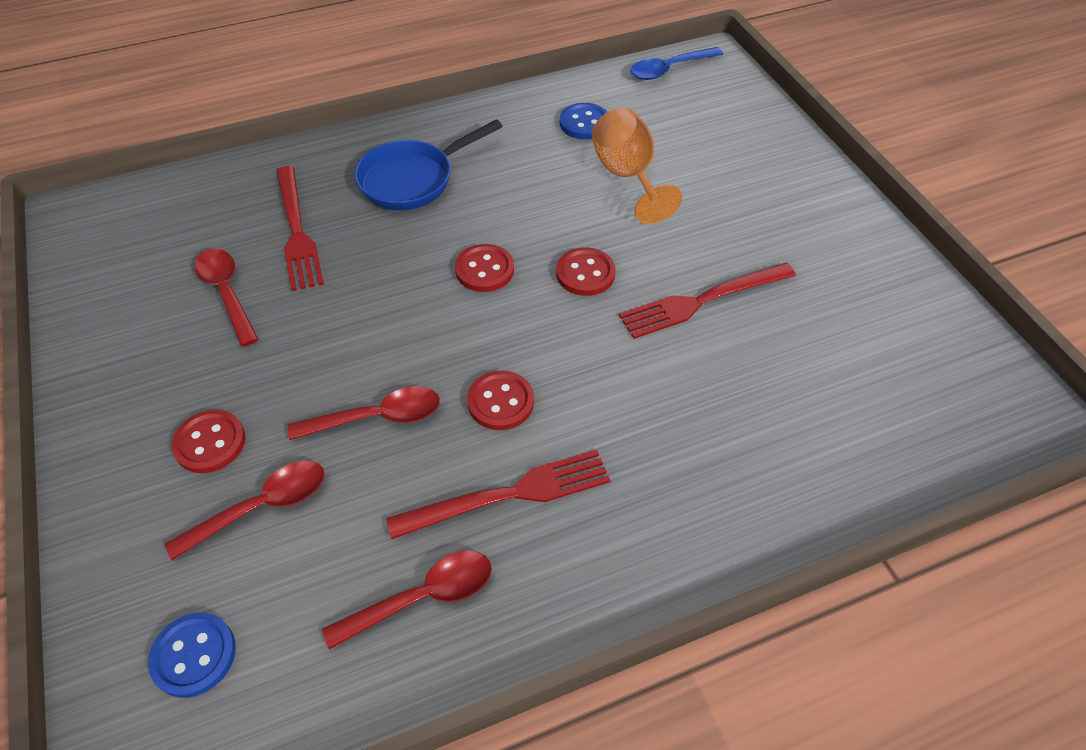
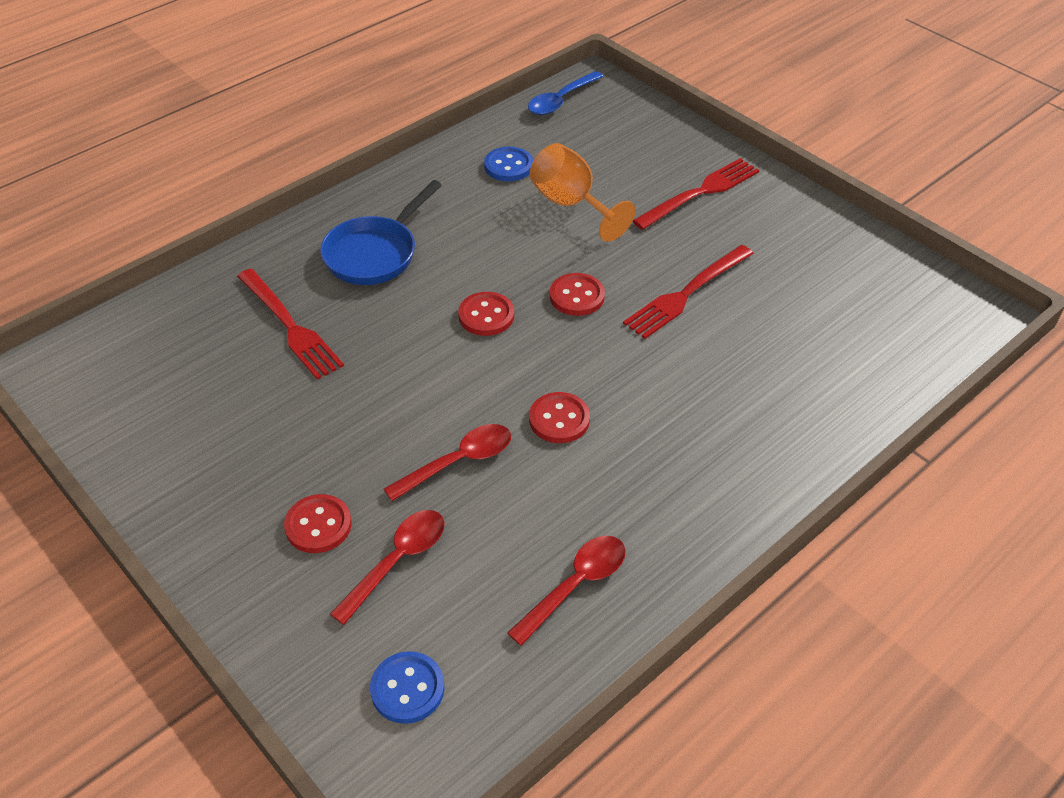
camera: 20 degrees left, 5 degrees down
(226, 293) = (254, 397): red spoon -> none
(509, 494) = (605, 488): red fork -> red fork (700, 193)

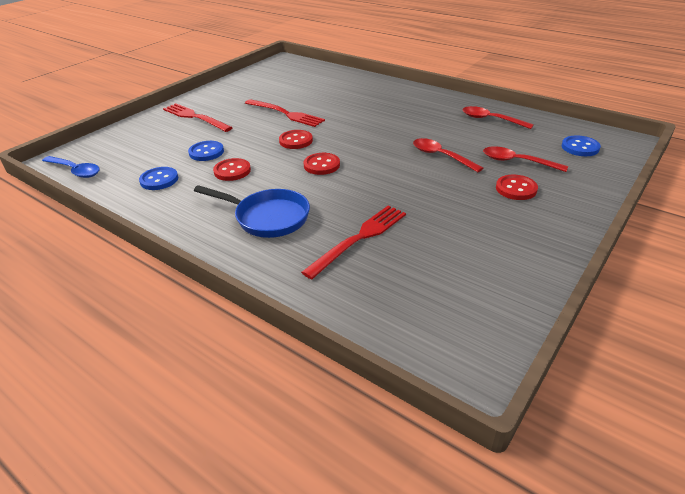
camera: 100 degrees left, 10 degrees down
(559, 419) = (394, 134): red button -> red button (232, 171)
(571, 205) = (206, 152): orange goblet -> blue button

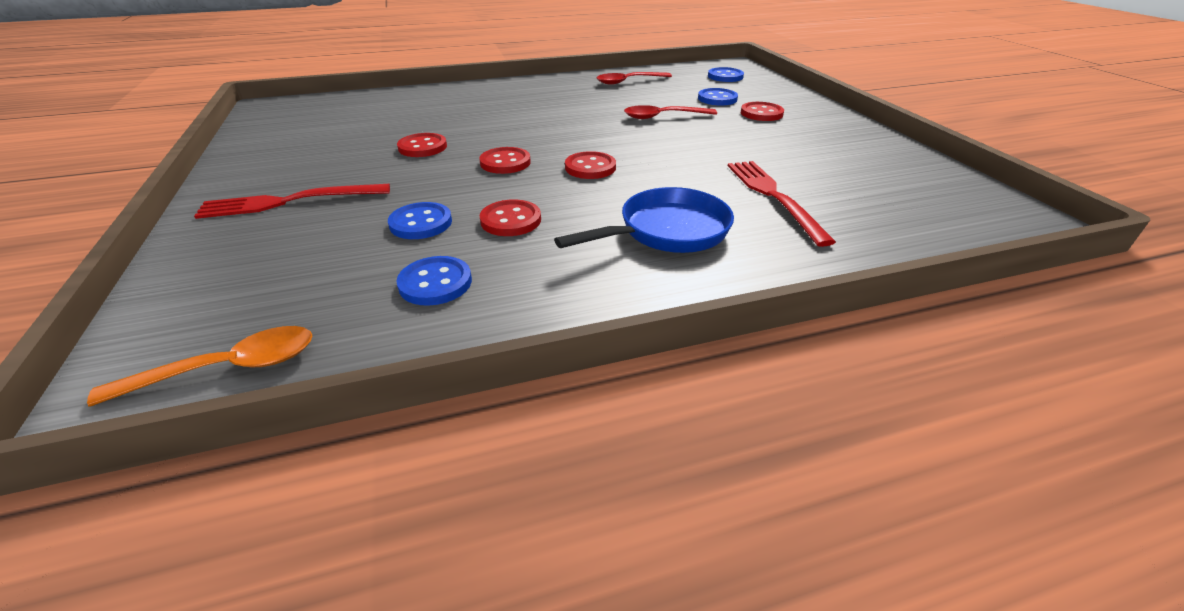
camera: 55 degrees left, 0 degrees up
(75, 171) = (229, 368): blue spoon -> orange spoon
(286, 114) = (422, 147): red fork -> red button
(517, 162) = (717, 99): red spoon -> blue button

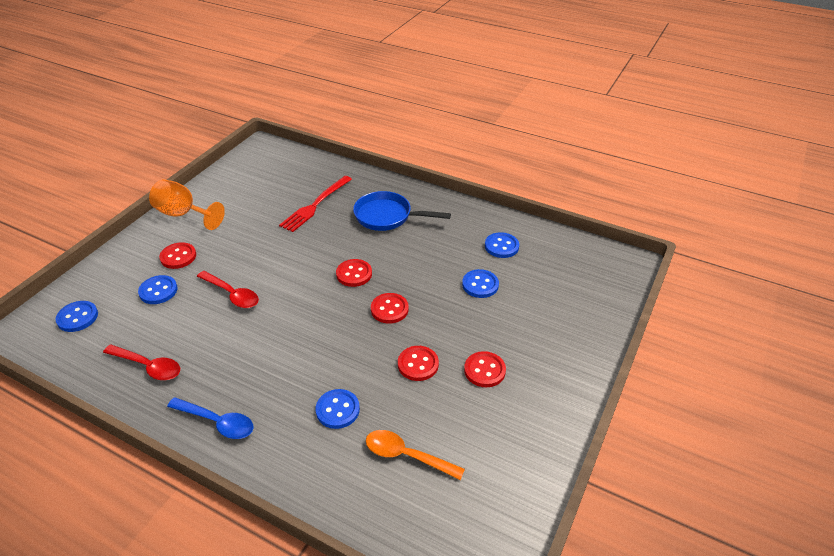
camera: 135 degrees left, 5 degrees up
(229, 368) = (591, 252): orange spoon -> orange spoon (406, 455)
(289, 201) = (536, 349): red fork -> none
(460, 111) = (337, 410): none -> blue button
(511, 220) = (439, 261): red button -> red button (484, 370)
(535, 85) = (217, 422): none -> blue spoon
(847, 131) = (183, 214): none -> orange goblet

